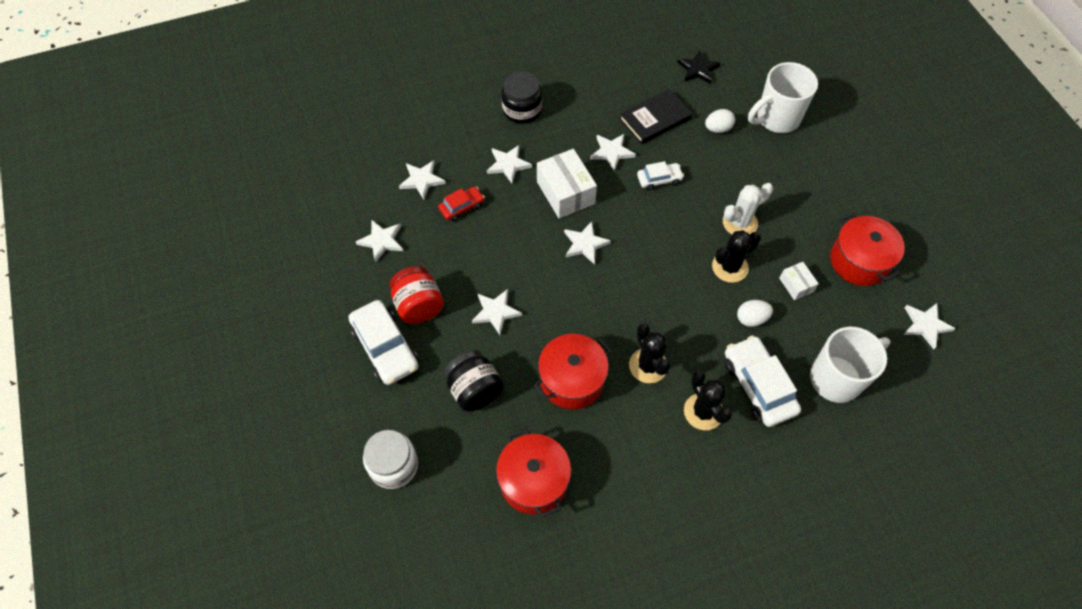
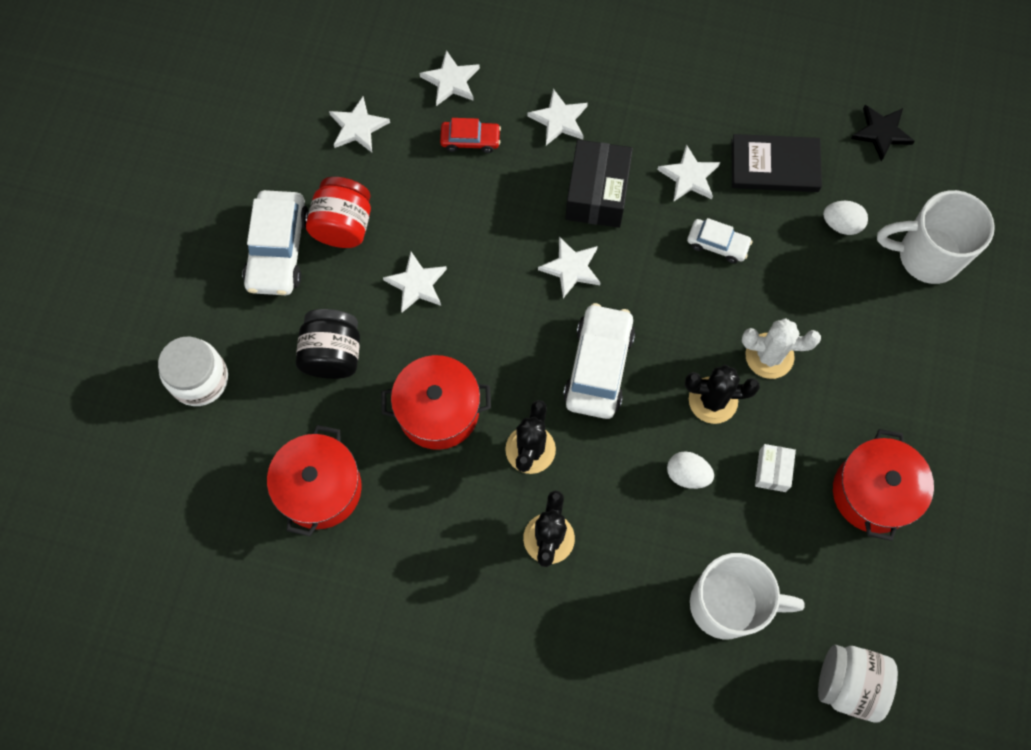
camera: 35 degrees right, 10 degrees up
(522, 110) = (626, 60): black jar -> none
(565, 193) = (597, 193): white box -> black box
(758, 386) = (631, 552): white car -> white car (598, 367)
(925, 325) = (885, 618): white star -> none
(939, 376) = (848, 684): none -> white jar

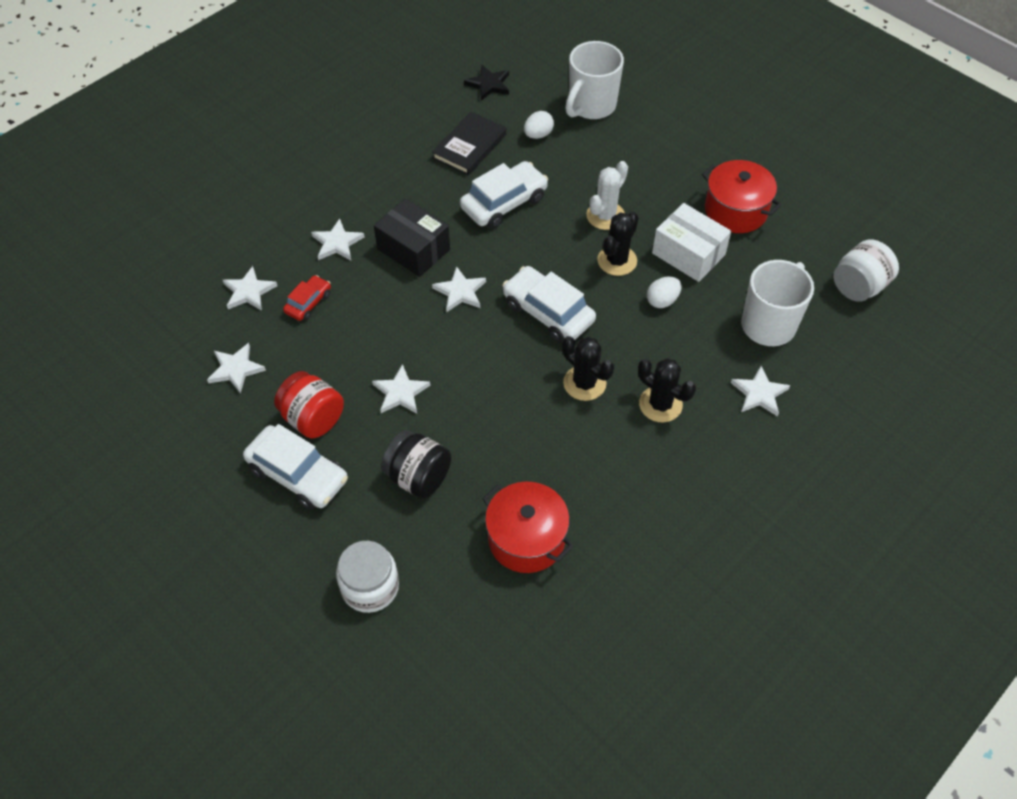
camera: 60 degrees left, 15 degrees down
(438, 411) = (515, 427): red pot -> none
(689, 176) = (441, 193): white star -> white star (759, 393)
(717, 244) = (504, 203): white car -> white car, size x1.79
(772, 471) = (688, 254): white box -> white box, size x1.90

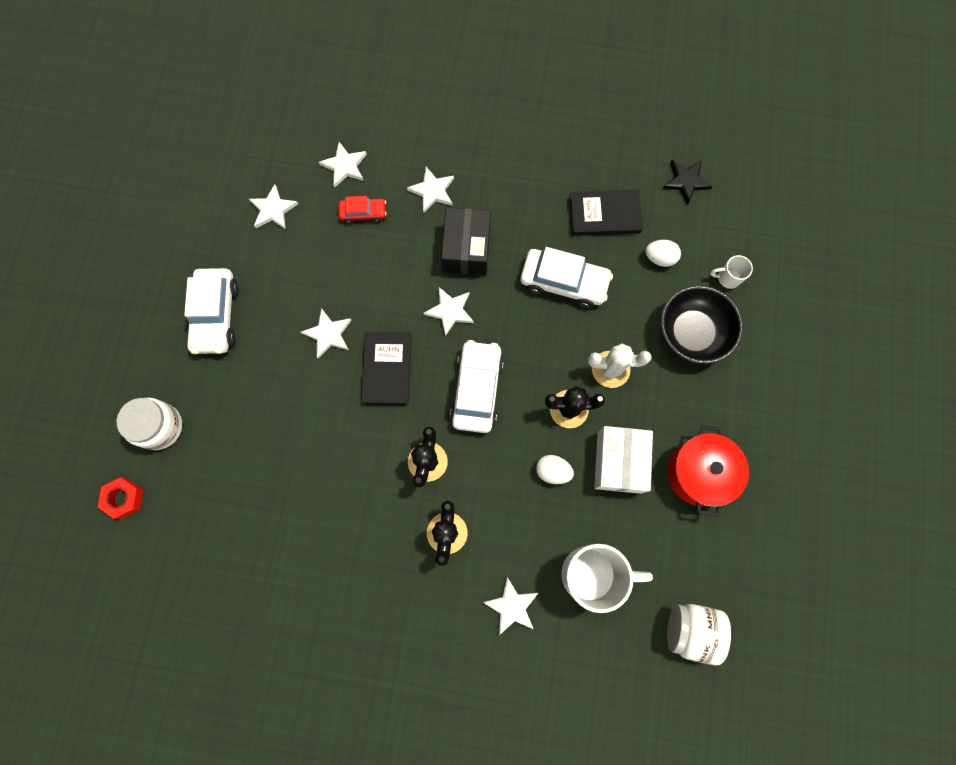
camera: 55 degrees right, 20 degrees up
(313, 418) = (267, 291): red jar -> none
(418, 477) = (265, 397): black jar -> none
(418, 661) = (124, 498): none -> red nut
(473, 366) = (387, 369): none -> black book
(526, 539) = (262, 508): red pot -> none
(591, 106) = (727, 278): white mug -> white mug, size x0.47
(617, 151) = (692, 333): none -> black bowl

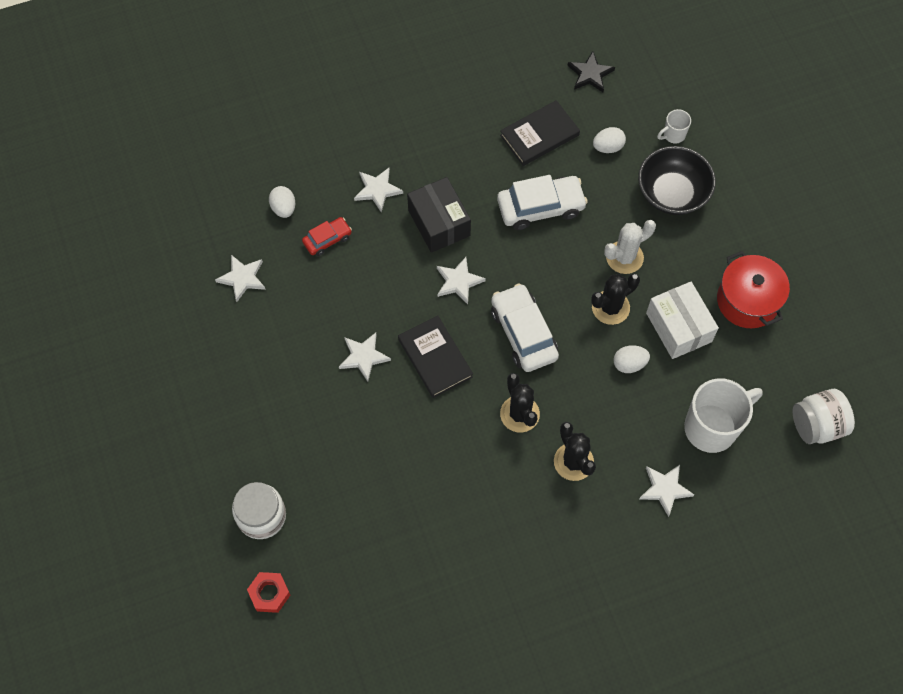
camera: 30 degrees left, 10 degrees down
(216, 315) = (250, 395): white car -> none
(344, 166) = (284, 208): white star -> white egg

